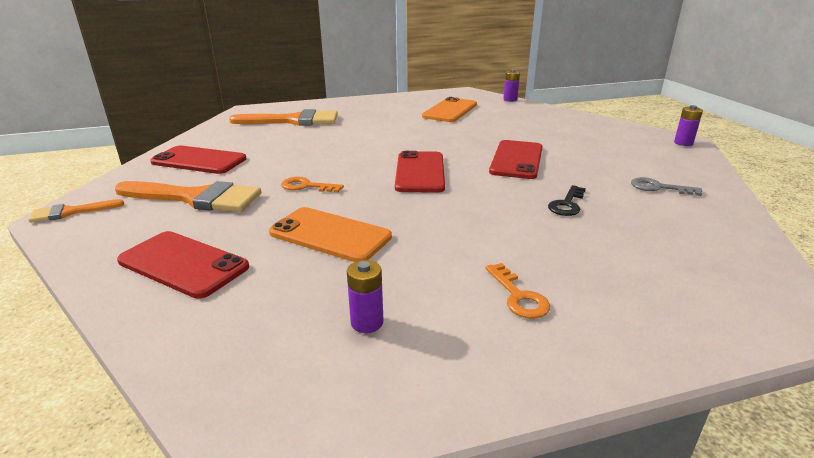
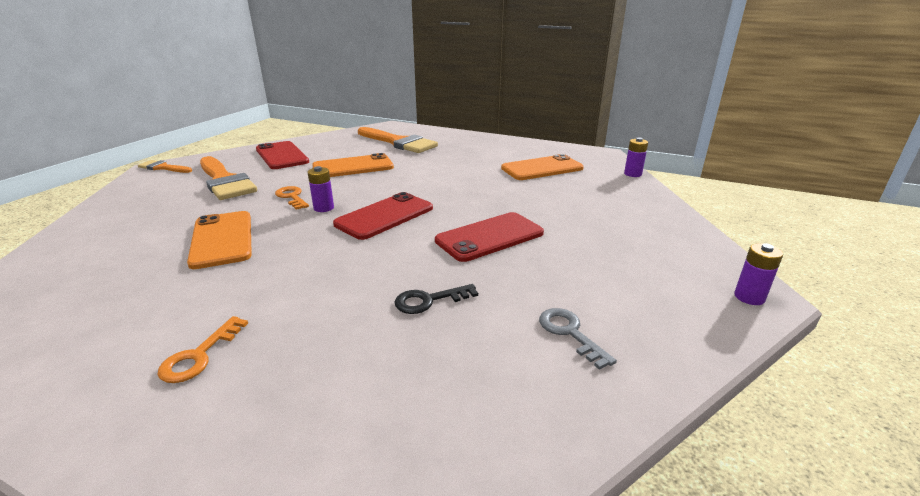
camera: 40 degrees right, 0 degrees up
(183, 264) = (128, 222): red phone -> none
(301, 149) = (353, 167): none -> orange phone
(367, 322) = (97, 312): purple battery -> purple battery (323, 208)

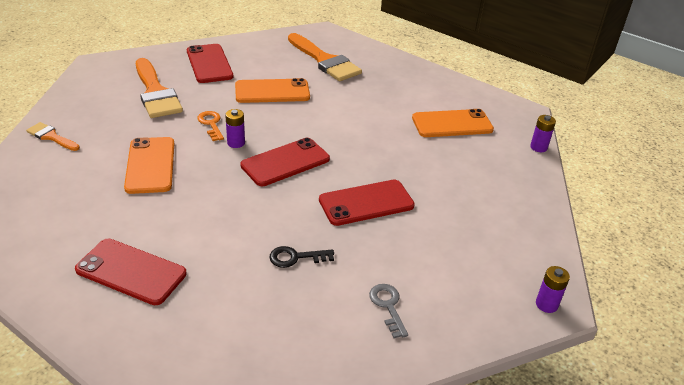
camera: 10 degrees right, 10 degrees up
(163, 167) = (103, 64): orange brush -> orange brush (51, 137)
(199, 355) = (131, 271): orange key -> red phone

